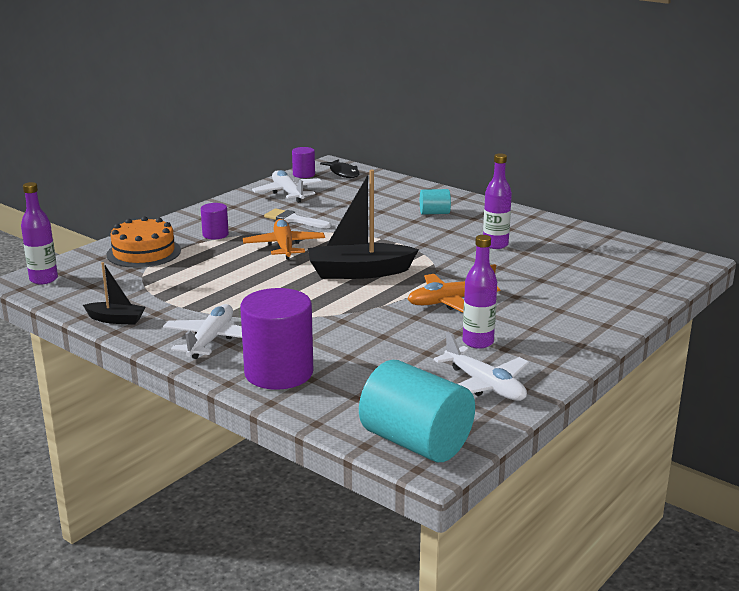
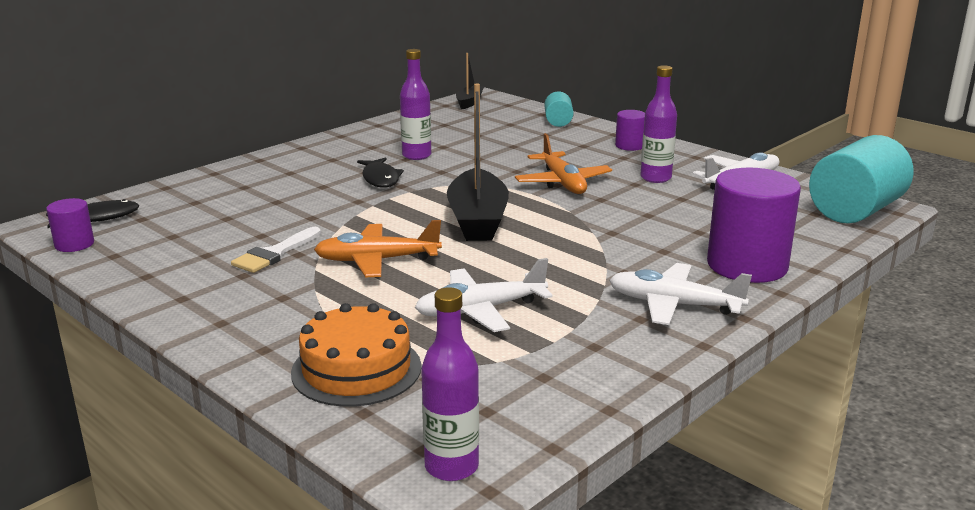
camera: 85 degrees left, 0 degrees up
(116, 319) = (619, 377): black boat -> black boat (469, 102)
(215, 234) = (304, 310): purple cylinder -> purple cylinder (629, 146)
(288, 193) = (154, 256): white plane -> white plane (480, 310)
(434, 213) = (303, 175): turquoise cylinder -> turquoise cylinder (558, 122)
(435, 236) = (380, 179): none -> black fish

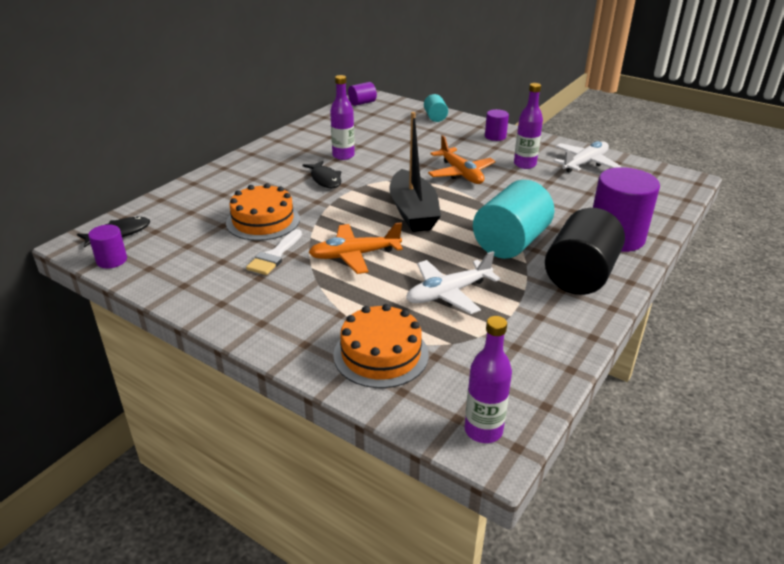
camera: 10 degrees left, 10 degrees up
(279, 217) = (263, 221): none -> orange cake
(469, 102) = (362, 103): black boat -> purple cylinder
(673, 305) = (580, 275): white plane -> black cylinder
(855, 211) = (670, 184): turquoise cylinder -> turquoise cylinder (510, 243)

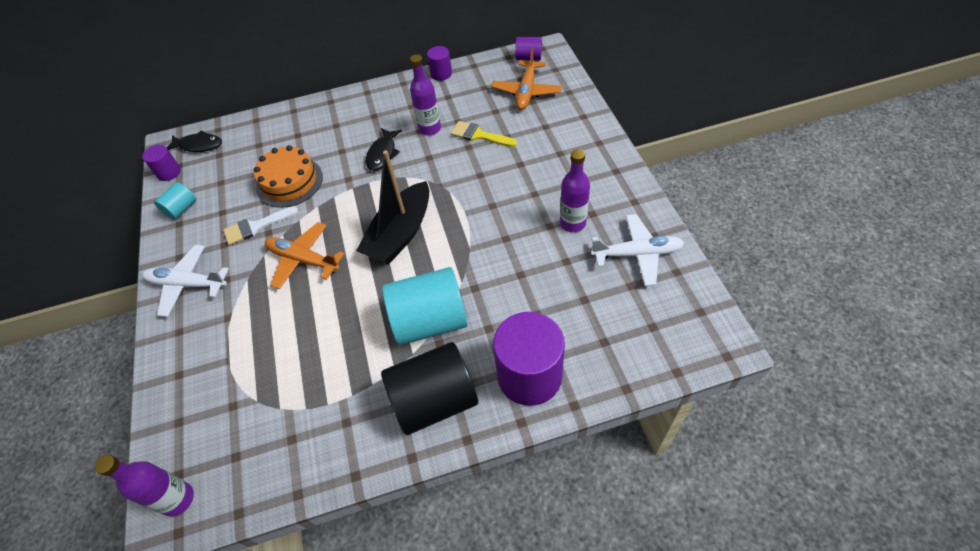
camera: 45 degrees right, 20 degrees up
(381, 354) = (205, 377): orange cake -> none
(389, 147) = (479, 135): none -> yellow brush
(435, 117) = (571, 109): turquoise cylinder -> turquoise cylinder (181, 209)
(448, 293) = (315, 347): white plane -> white plane (187, 284)
(461, 173) = (498, 204): orange plane -> orange plane (526, 91)
(495, 136) = (595, 166): purple cylinder -> purple cylinder (441, 74)

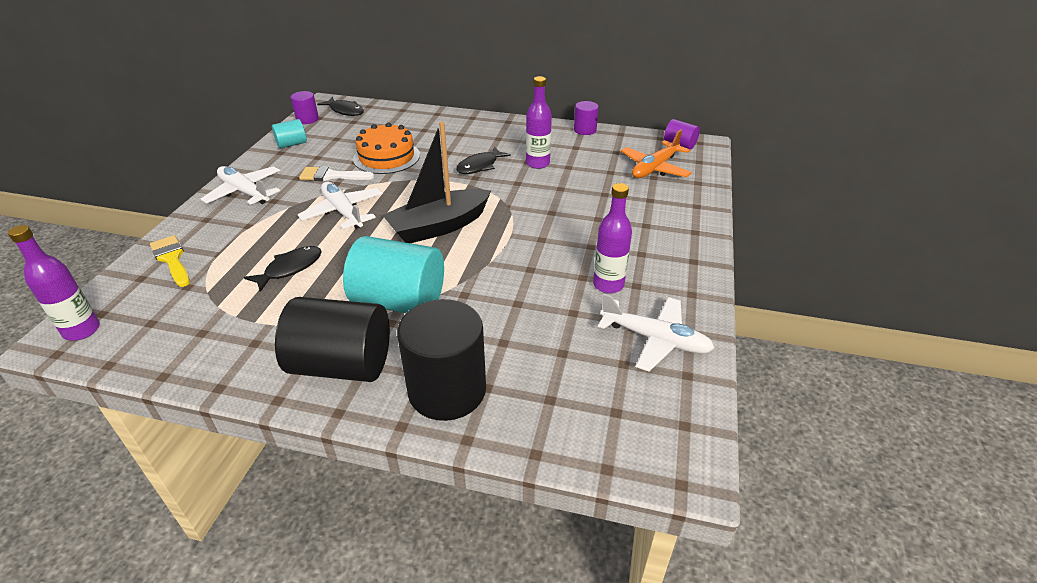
camera: 25 degrees right, 15 degrees down
(303, 260) = (343, 212): orange plane -> white plane
(309, 339) = (290, 268): none -> black fish
(479, 135) = (578, 184): yellow brush -> yellow brush (172, 259)
(529, 376) = (447, 390): purple cylinder -> black cylinder

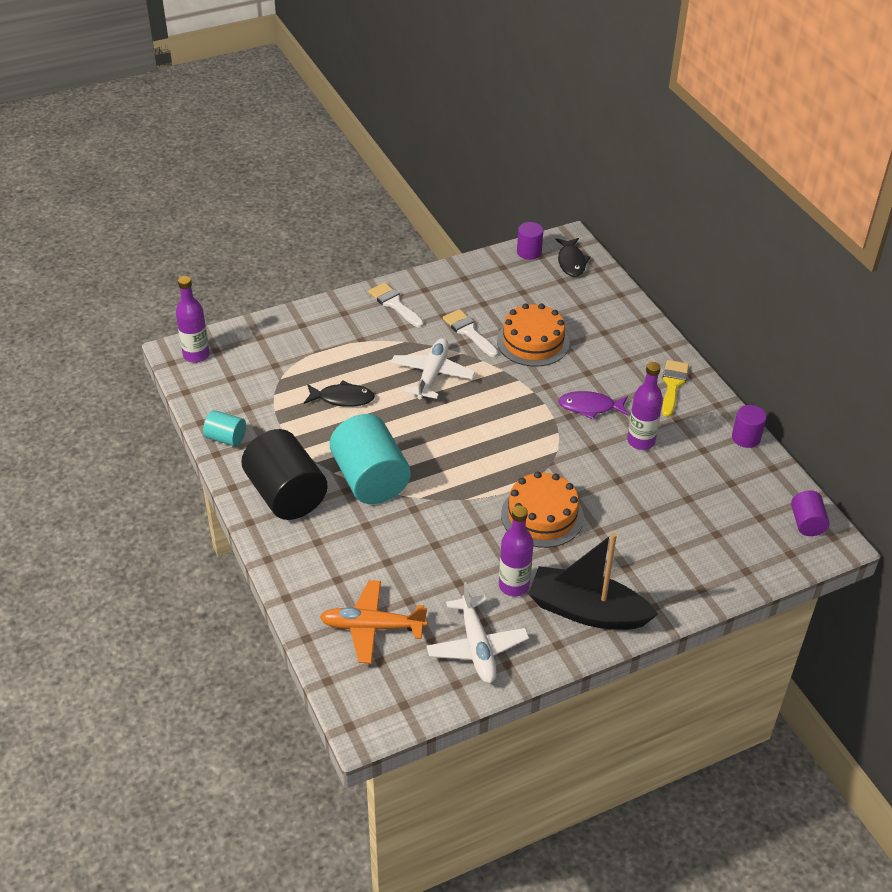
camera: 50 degrees right, 5 degrees up
(172, 259) = (290, 334): yellow brush -> yellow brush (673, 385)
(244, 192) = (394, 304): white plane -> white brush
(292, 144) = (482, 275): turquoise cylinder -> turquoise cylinder (226, 438)
(439, 226) = (476, 441): black boat -> black boat (587, 611)
(447, 390) = (315, 561): black cylinder -> none
(479, 166) = (590, 407): black fish -> purple fish
(553, 235) = (542, 516): none -> orange cake
(654, 168) = (734, 526): orange plane -> orange plane (372, 627)

